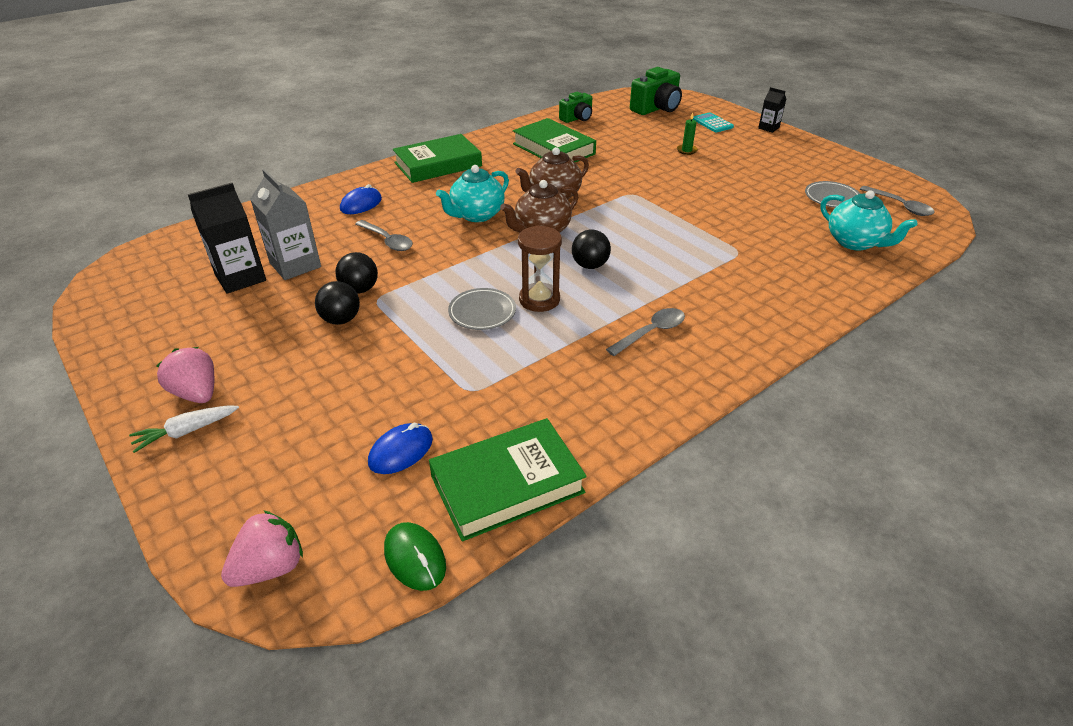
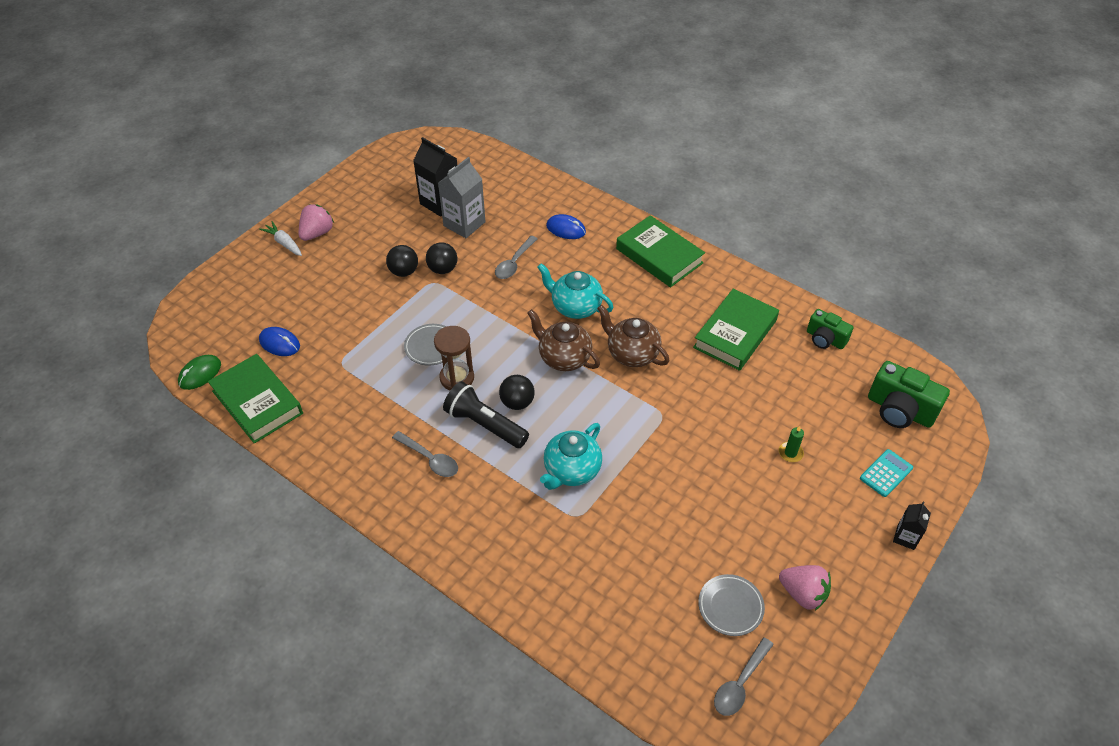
camera: 75 degrees right, 10 degrees up
(270, 567) = (191, 316): pink strawberry -> pink strawberry (803, 594)
(613, 289) = (484, 424): none -> black flashlight
(855, 242) = (632, 626): turquoise teapot -> turquoise teapot (571, 470)

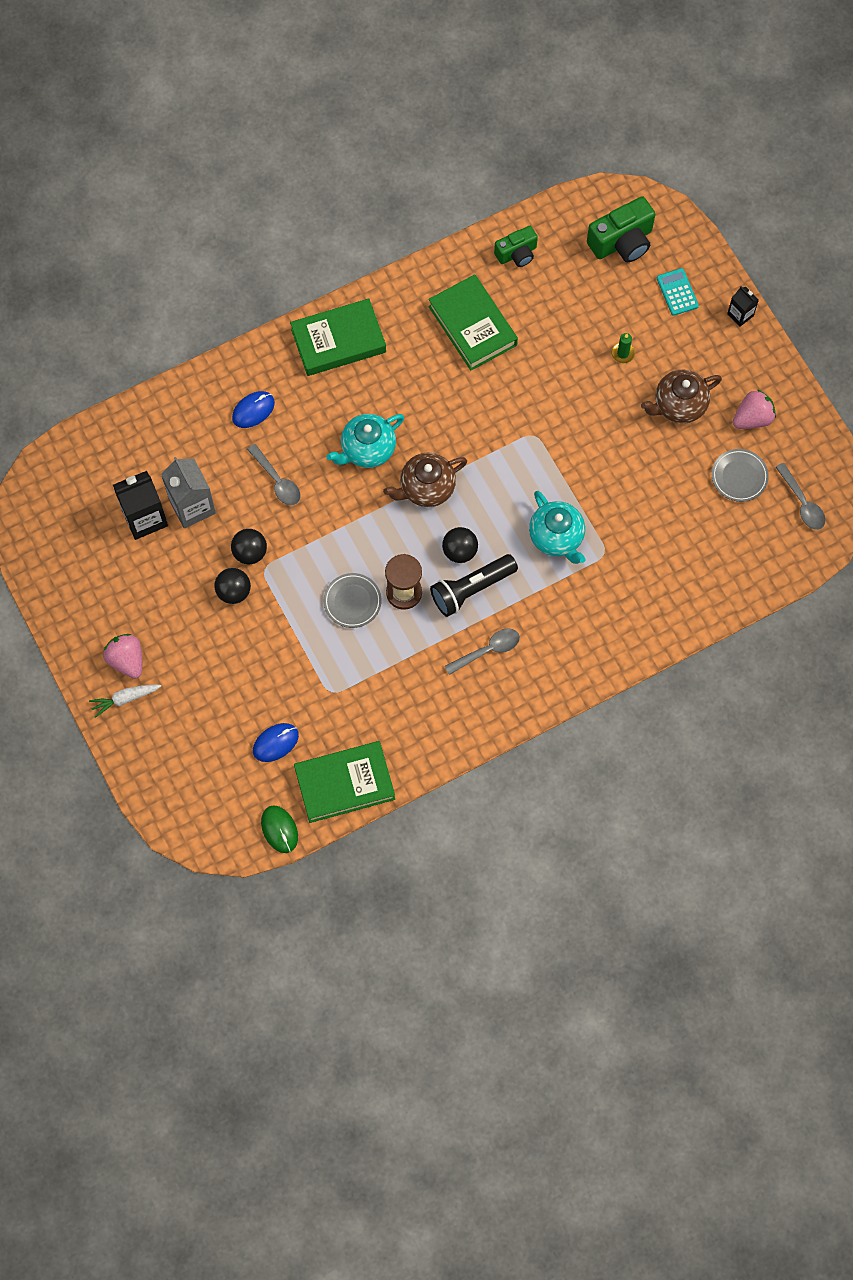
camera: 65 degrees left, 20 degrees up
(632, 353) = (451, 426): brown teapot -> brown teapot (678, 405)

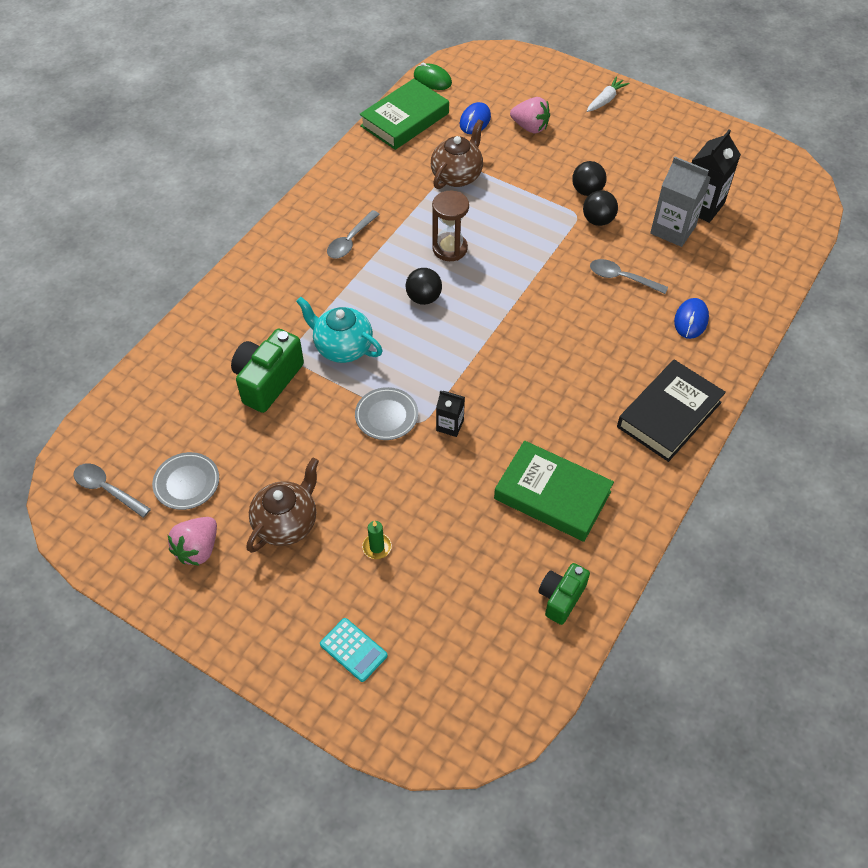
camera: 150 degrees right, 15 degrees down
(127, 660) = (626, 120): pink strawberry -> pink strawberry (530, 127)
(338, 341) = (669, 414): green book -> black book
(352, 601) = (487, 225): grey plate -> grey plate (386, 416)
(367, 449) = (565, 337): turquoise teapot -> none
(426, 488) = (489, 331): brown teapot -> brown teapot (457, 176)
(471, 589) = (393, 275): black flashlight -> none
(622, 242) = (452, 678): green camera -> green camera (268, 381)
(740, 315) = (265, 661): black carton -> black carton (450, 425)

